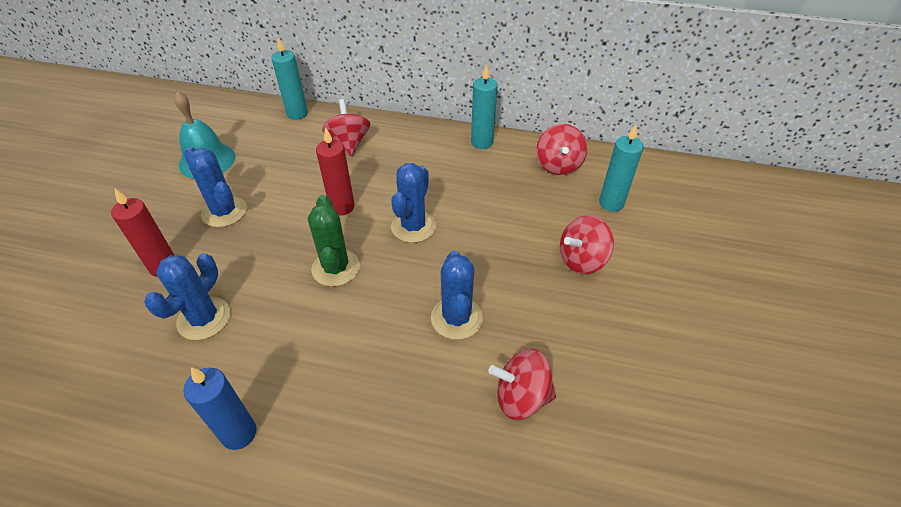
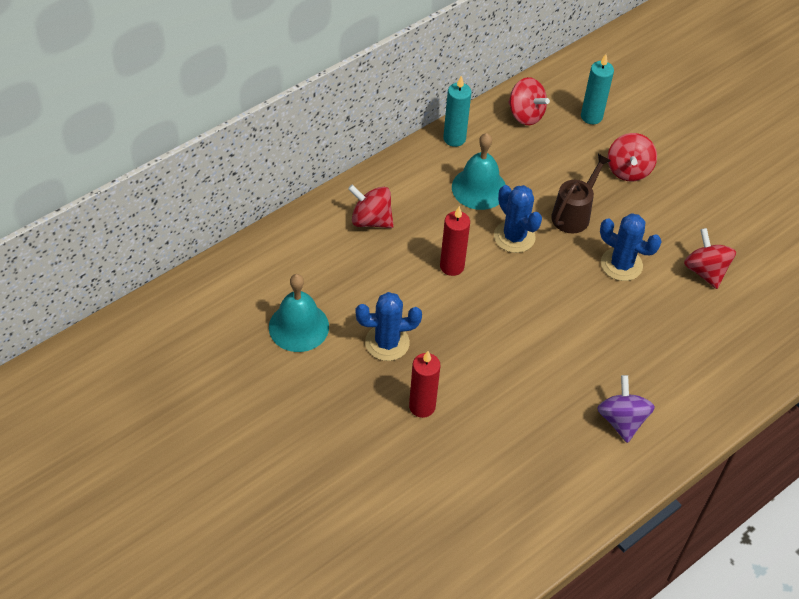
camera: 55 degrees left, 5 degrees up
(204, 318) = (503, 401): blue cactus -> none
(239, 433) = (621, 420): blue candle -> purple spinning top
(297, 113) = (287, 232): turquoise candle -> none
(336, 268) = (517, 303): green cactus -> none
(445, 180) = (479, 188): none -> turquoise bell
(483, 250) = (574, 214): none -> brown watering can
(521, 397) = (705, 271): red spinning top -> red spinning top turned 120 degrees clockwise

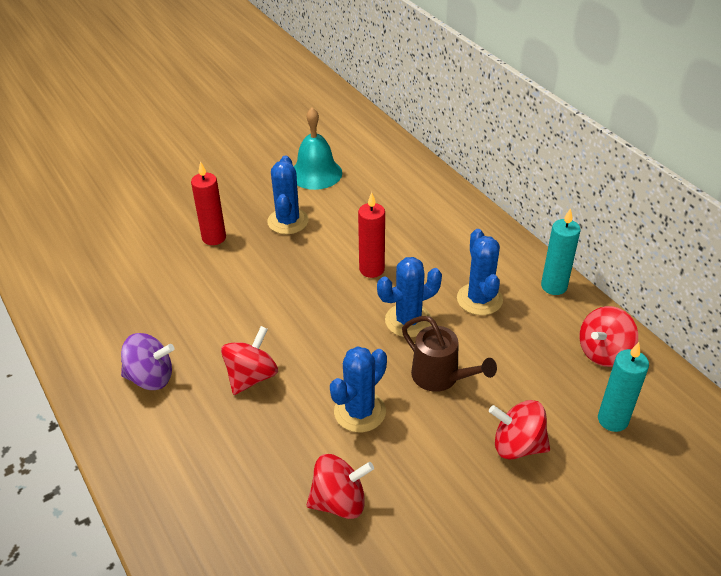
camera: 100 degrees right, 10 degrees down
(371, 220) = (434, 219): red spinning top -> red spinning top (251, 377)
(479, 188) = (479, 299): turquoise bell -> blue cactus

